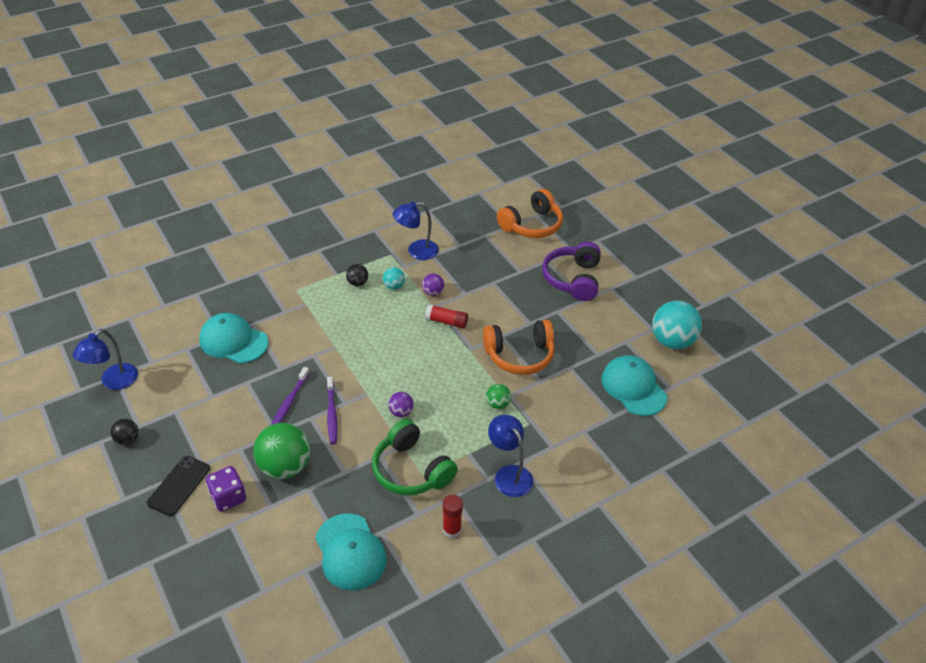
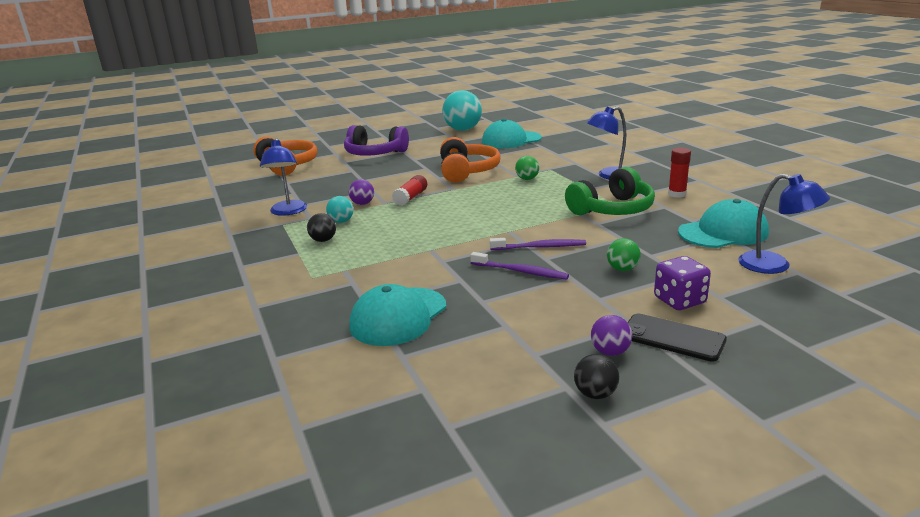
camera: 80 degrees left, 20 degrees down
(114, 382) = (464, 426): blue lamp -> blue lamp (775, 265)
(285, 466) = (622, 269): green ball -> green ball, size x0.49
(401, 412) = (537, 215): purple ball -> purple ball (610, 352)

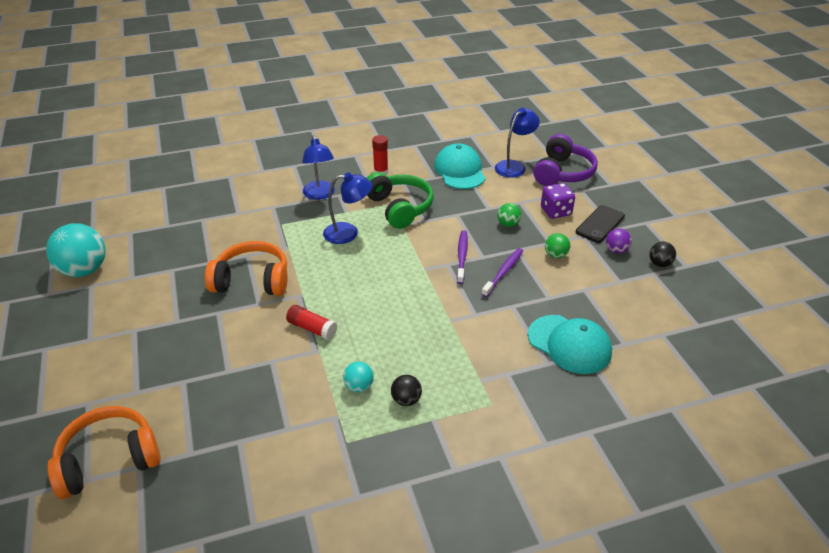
camera: 85 degrees left, 15 degrees up
(288, 212) = (307, 440): blue lamp -> blue lamp (348, 233)
(362, 203) = (312, 369): purple ball -> none
(375, 153) = (124, 358): purple headphones -> purple headphones (562, 172)
(511, 140) = (164, 237): turquoise cap -> none
(527, 179) = (301, 242): green ball -> green ball (555, 255)

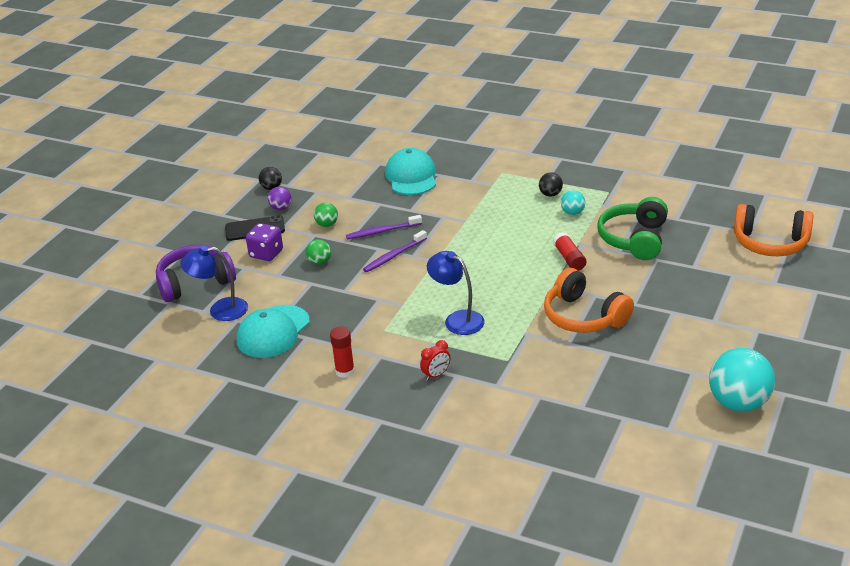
camera: 135 degrees left, 5 degrees down
(320, 194) = (436, 375): blue lamp -> red clock
(399, 208) = (383, 321): green headphones -> green headphones (635, 239)

